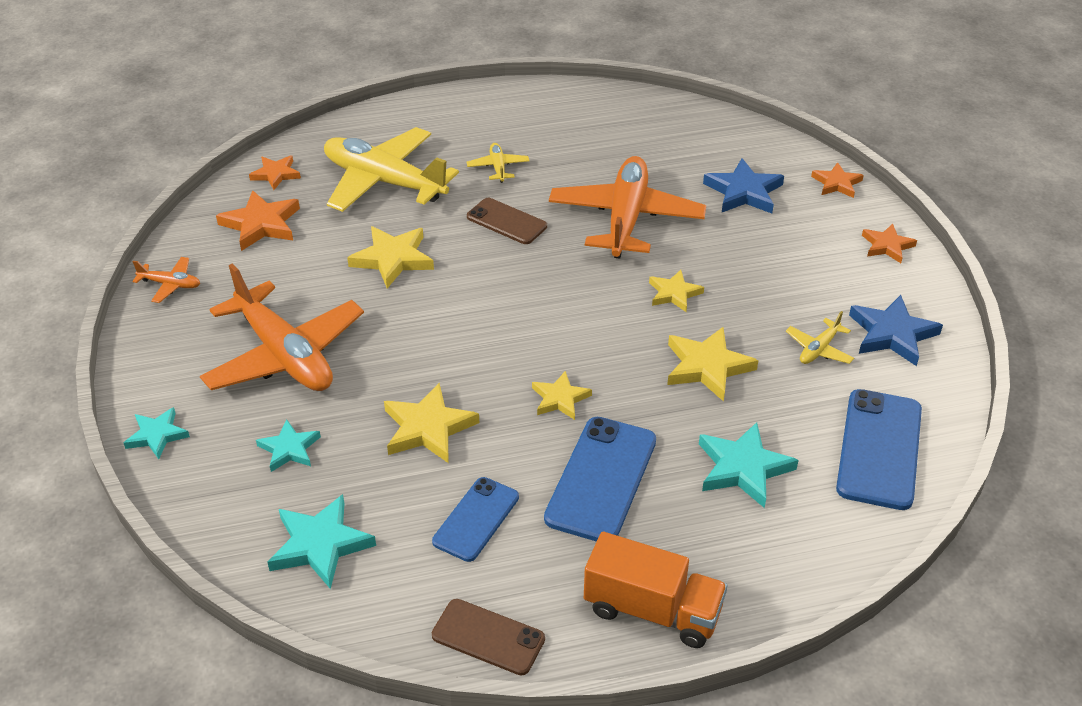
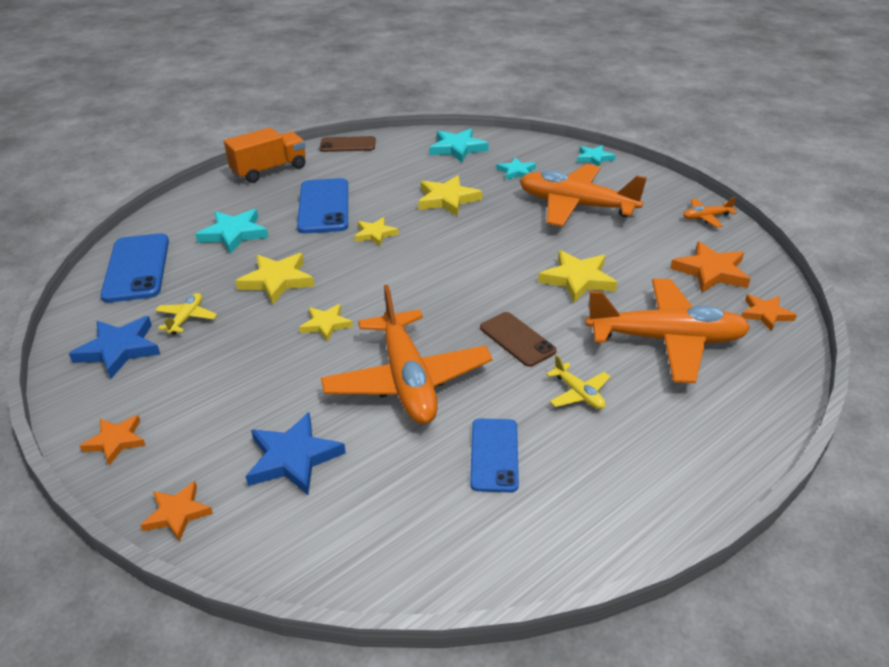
camera: 155 degrees right, 5 degrees down
(384, 182) = (666, 340): yellow plane -> orange plane
(476, 519) = (385, 175): blue phone -> blue phone (494, 455)
(506, 222) = (517, 339): brown phone -> brown phone turned 45 degrees clockwise
(652, 610) = (269, 170): orange truck -> orange truck turned 150 degrees clockwise

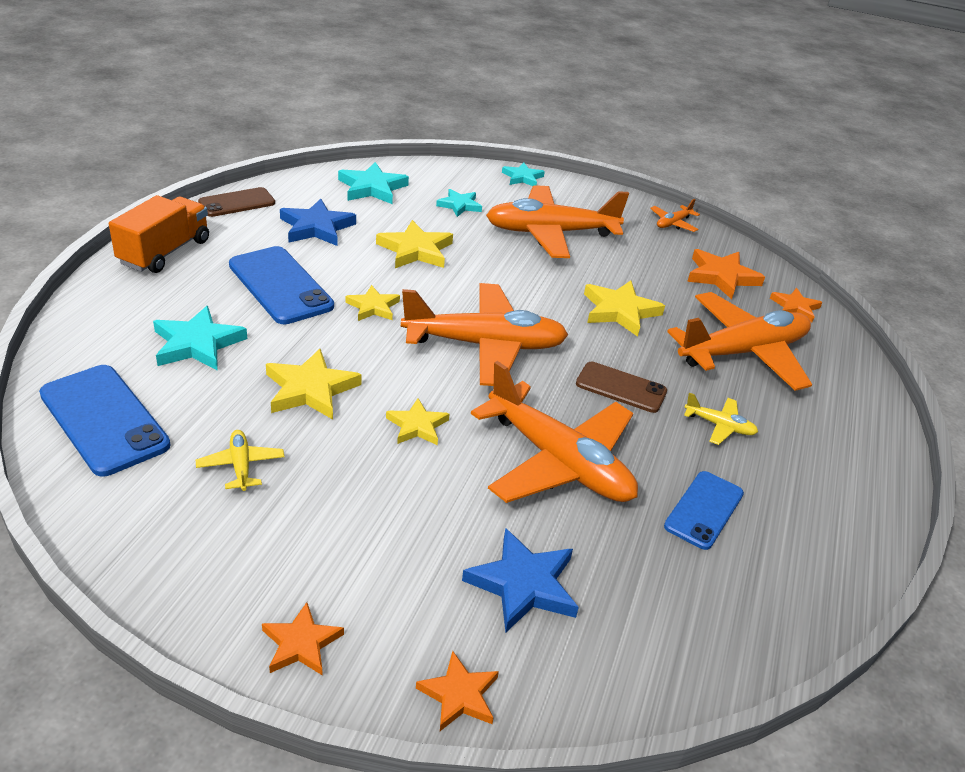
camera: 35 degrees left, 0 degrees up
(119, 349) = (188, 531): blue star -> blue star (317, 227)
(433, 280) = (484, 345): none -> orange plane
(494, 455) = (704, 510): blue phone -> blue phone turned 60 degrees clockwise

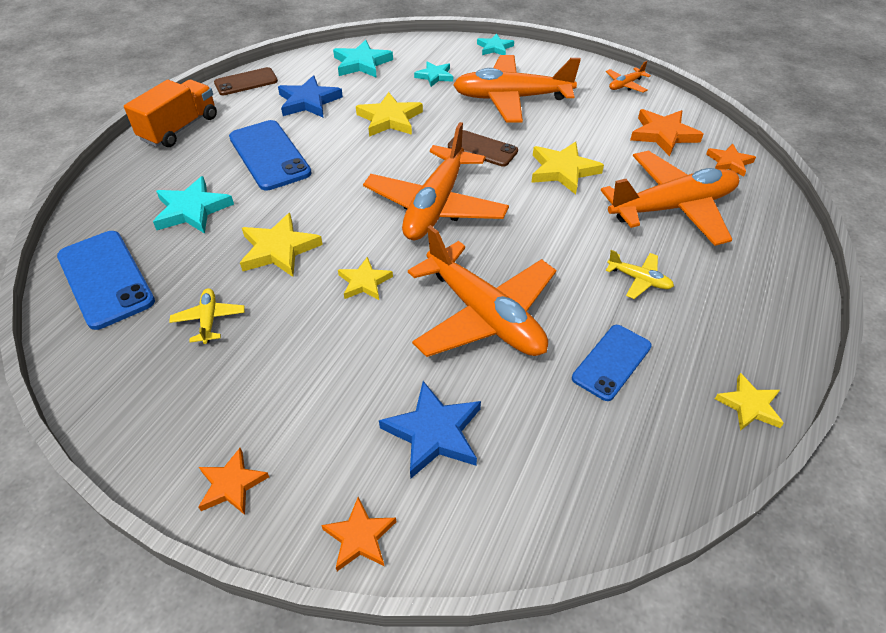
camera: 10 degrees right, 10 degrees up
(373, 307) = (344, 172): yellow star -> yellow star (749, 405)
(484, 345) = (436, 206): orange plane -> orange plane turned 105 degrees clockwise
(621, 388) = (552, 244): brown phone -> brown phone (482, 149)

